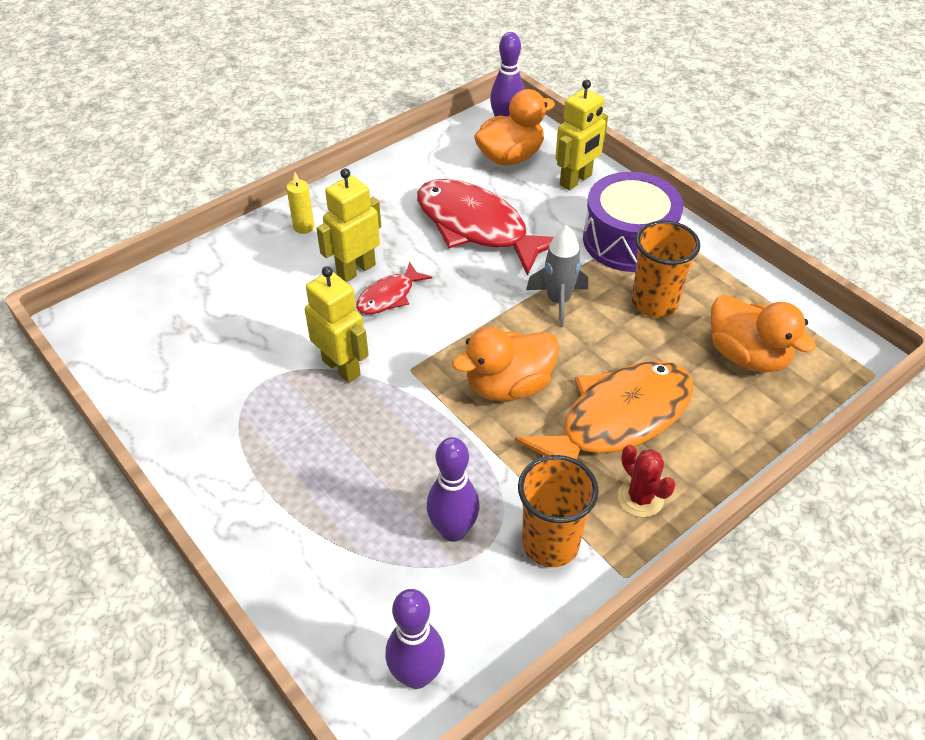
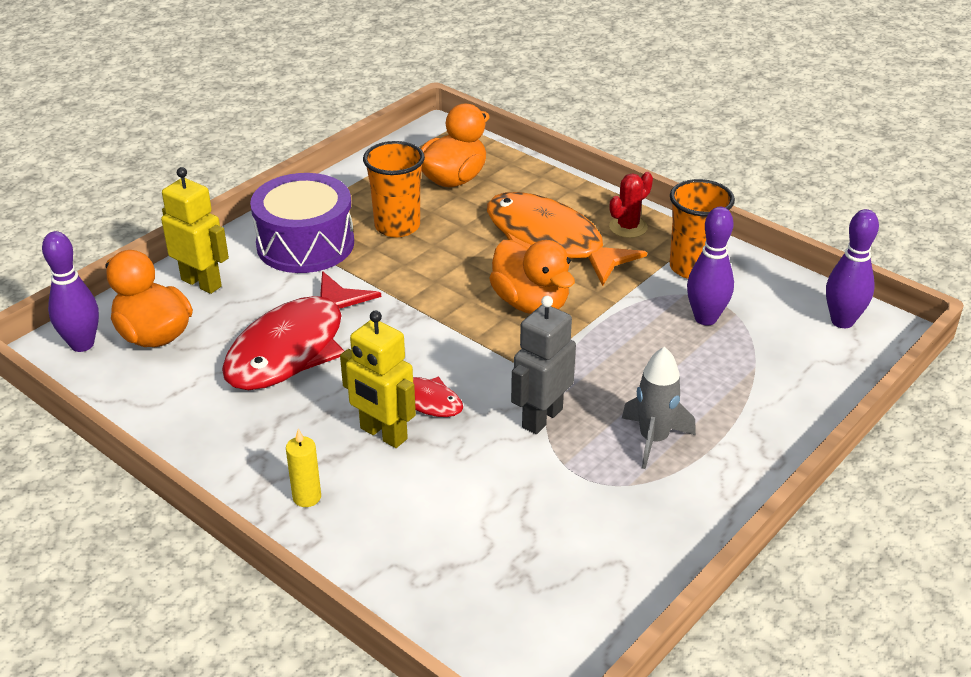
camera: 100 degrees left, 10 degrees down
(341, 367) = (541, 418): yellow robot -> grey robot
(558, 301) = (406, 282): grey rocket -> grey rocket (653, 439)

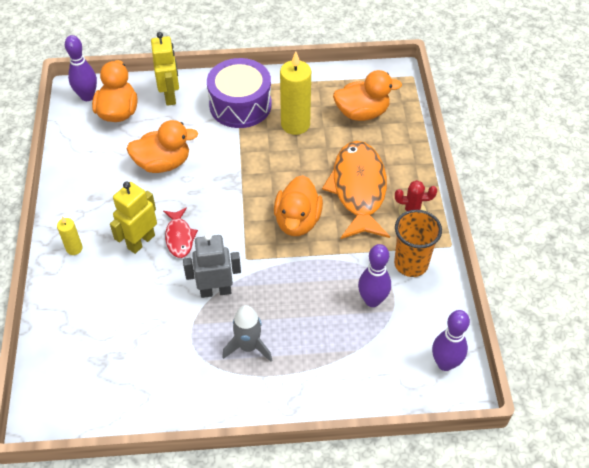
camera: 45 degrees right, 15 degrees up
(293, 347) = (163, 163): red fish -> orange duck
(383, 434) = (141, 241): yellow robot -> yellow robot turned 45 degrees clockwise
(397, 226) = (295, 124): orange cup -> yellow candle

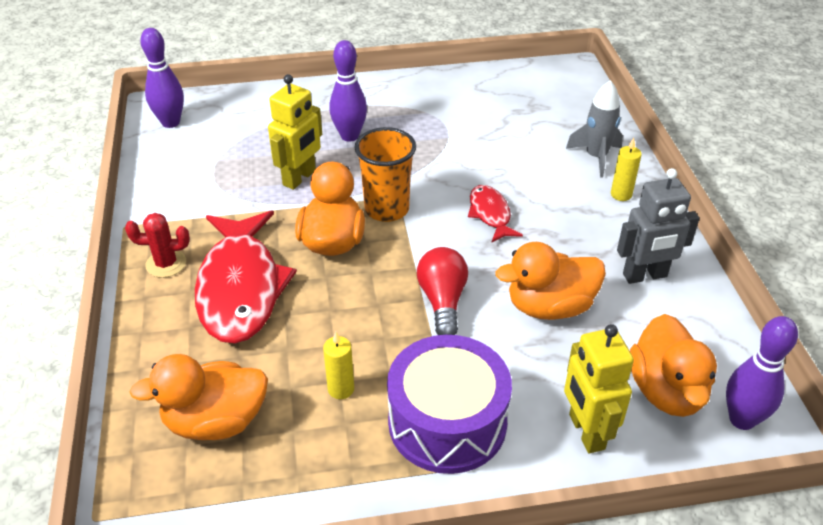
camera: 175 degrees right, 10 degrees down
(141, 241) = (539, 206): yellow robot -> yellow robot (300, 178)
(215, 291) = (429, 165): grey robot -> grey robot (645, 276)
(229, 171) = (442, 301): none -> red light bulb
(248, 347) = (382, 123): grey rocket -> grey rocket (596, 157)
(295, 124) = (341, 389): yellow candle -> yellow candle, size x0.50
(358, 189) = (240, 288): orange fish -> red fish
(372, 300) = (240, 167): purple bowling pin -> purple bowling pin (349, 136)
(411, 264) = (184, 204): orange cup -> orange cup (387, 209)

